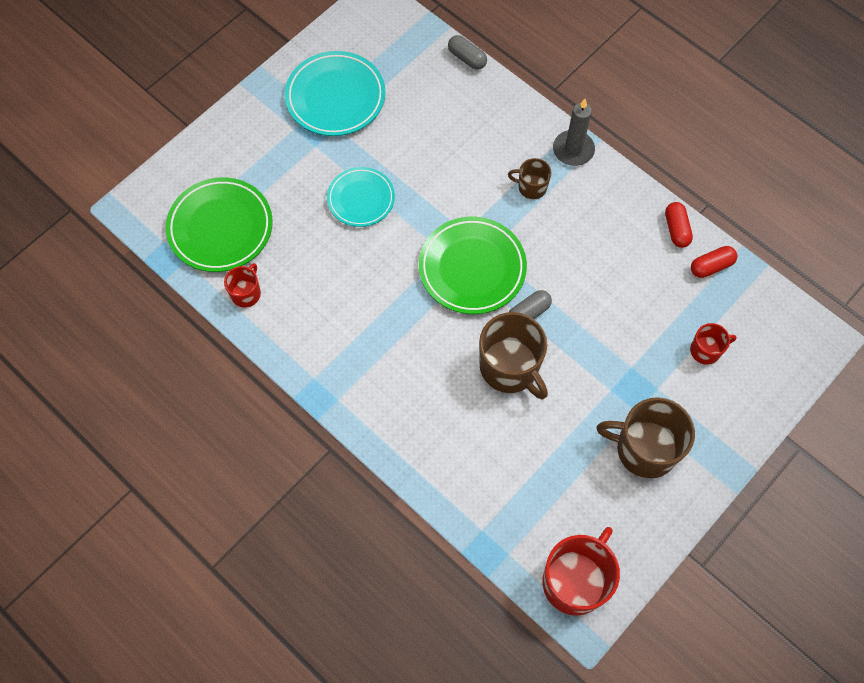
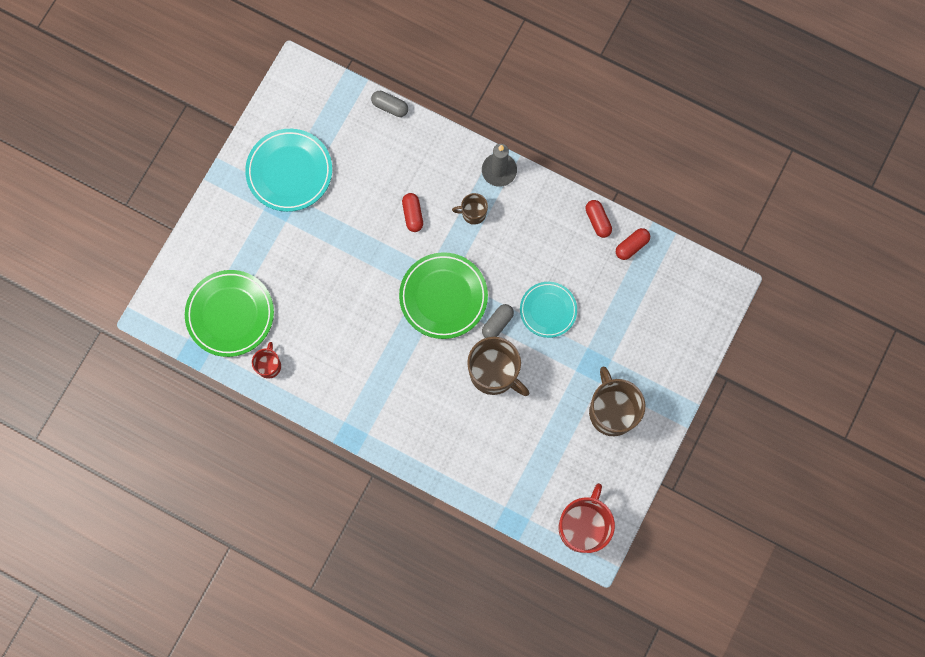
camera: 15 degrees left, 10 degrees up
(361, 199) = (337, 259): turquoise plate -> turquoise plate (548, 310)
(461, 172) = (413, 215): none -> red capsule
(644, 449) = (612, 411): brown mug -> brown mug turned 75 degrees clockwise
(706, 350) = (642, 319): red mug -> none

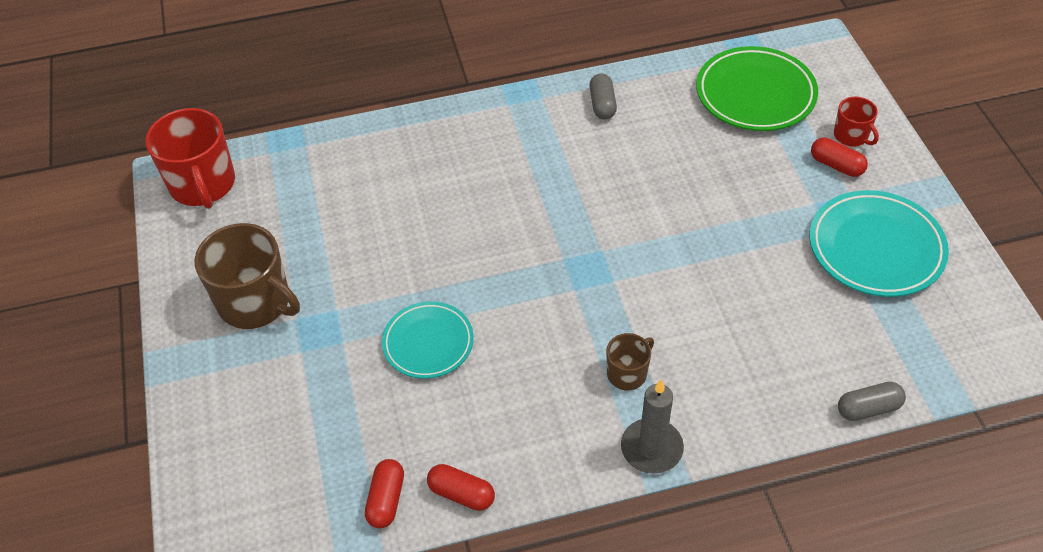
camera: 140 degrees right, 25 degrees down
(269, 365) = (666, 86): red mug -> red mug (851, 136)
(413, 215) = (693, 315): red capsule -> red capsule (836, 165)
(443, 297) = (564, 264): green plate -> none
(494, 373) = (430, 240): brown mug -> none
(497, 323) = (475, 286): grey capsule -> grey capsule (602, 104)

